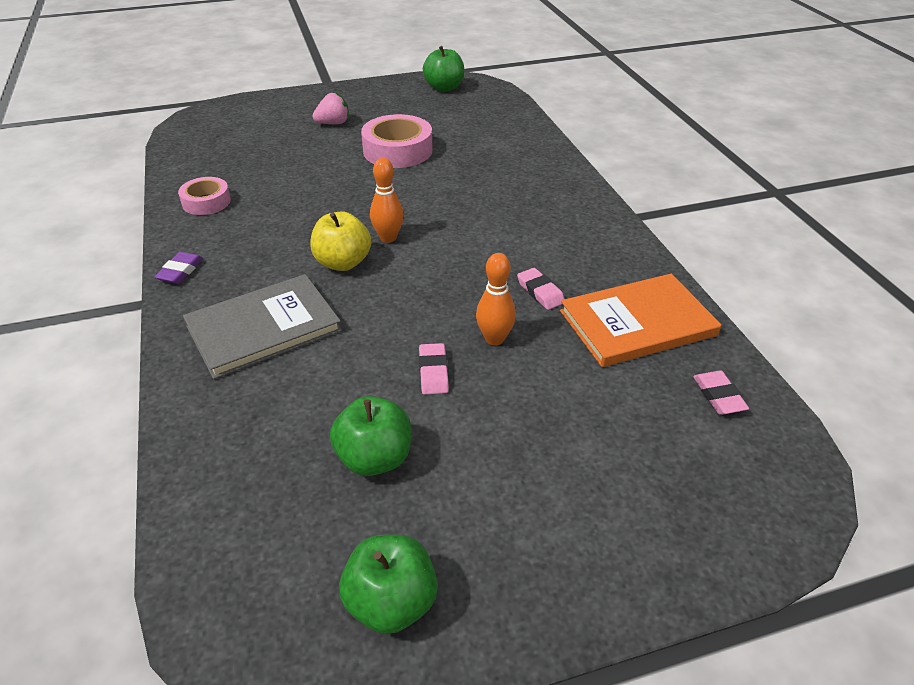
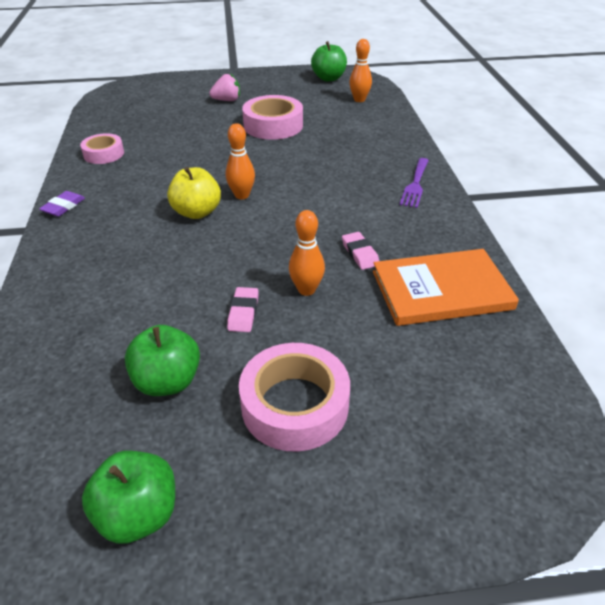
camera: 10 degrees right, 0 degrees up
(263, 328) = (113, 259): grey book -> none
(487, 112) = (359, 100): none -> orange bowling pin
(520, 465) = (295, 405): none -> pink tape
(577, 208) = (415, 185): none -> purple fork
(719, 396) = (501, 365): pink eraser -> none

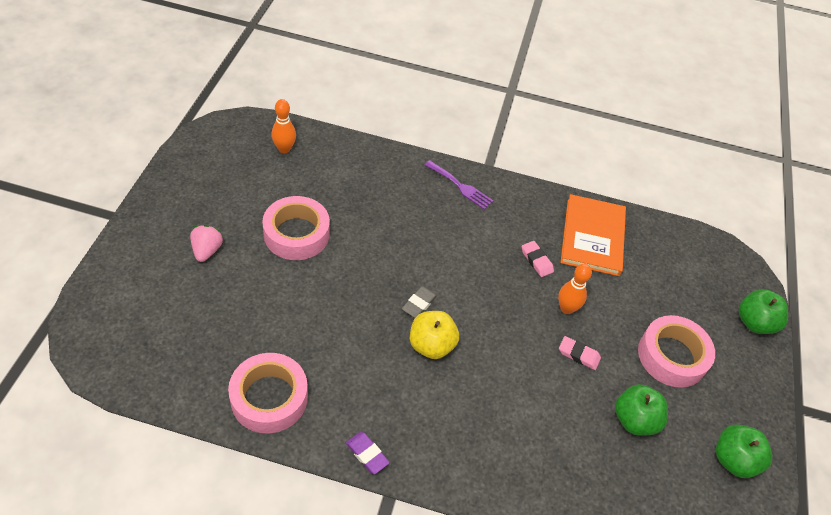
camera: 75 degrees left, 10 degrees up
(104, 154) = (269, 398): pink tape -> pink tape, size x1.63
(242, 195) = (419, 304): orange bowling pin -> grey eraser
(329, 78) = (214, 148): green apple -> green apple (754, 323)
(360, 253) = (536, 260): pink eraser -> pink eraser turned 60 degrees clockwise

